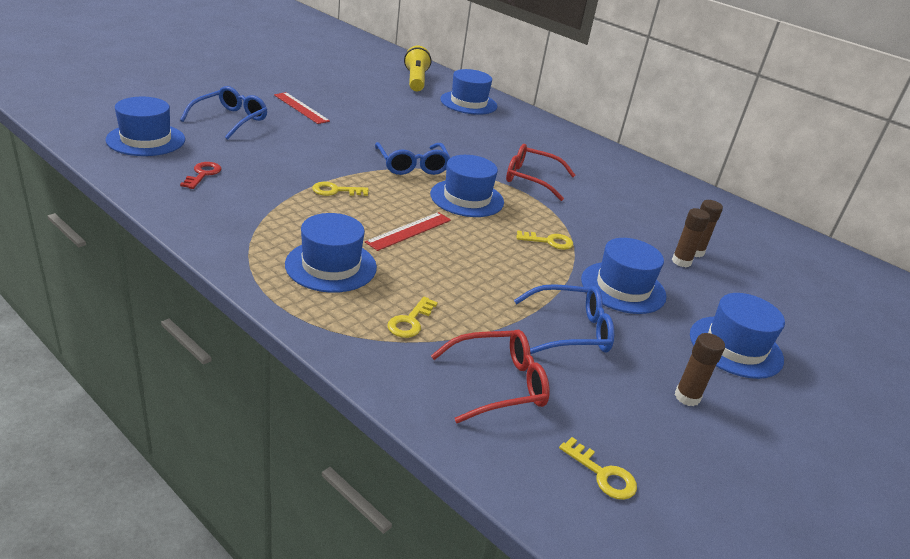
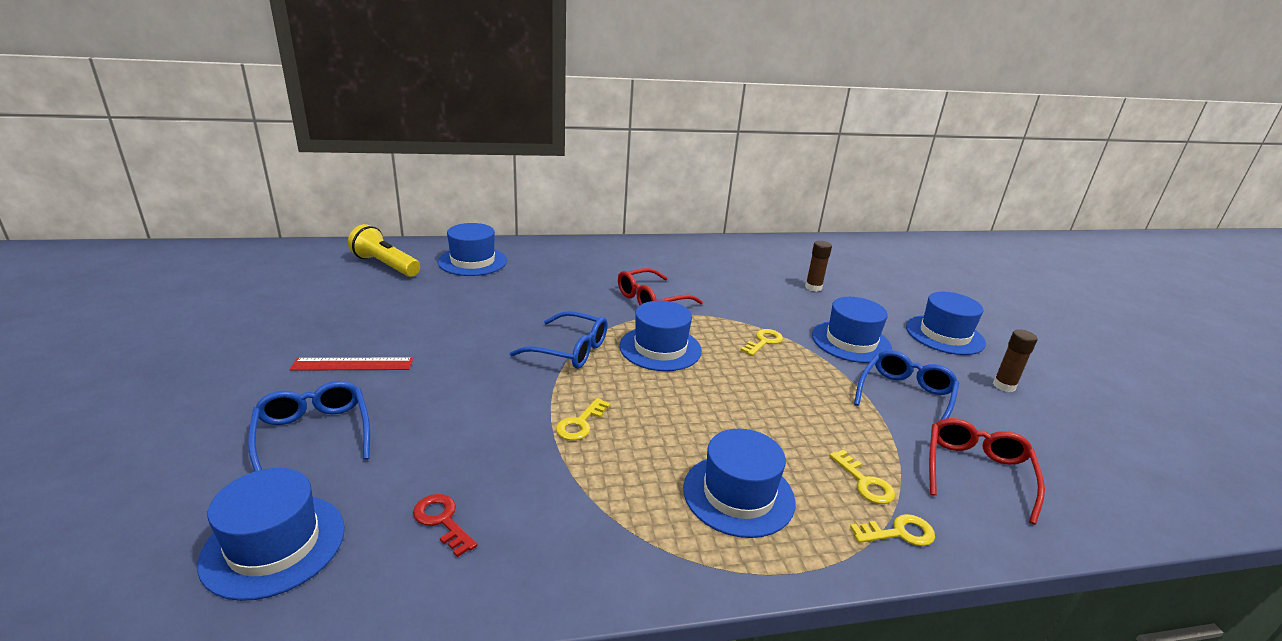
camera: 50 degrees left, 5 degrees down
(409, 231) = (699, 410): red ruler -> none
(602, 474) = (1099, 473): yellow key -> yellow key (899, 533)
(681, 261) = (824, 299): brown glue stick -> none

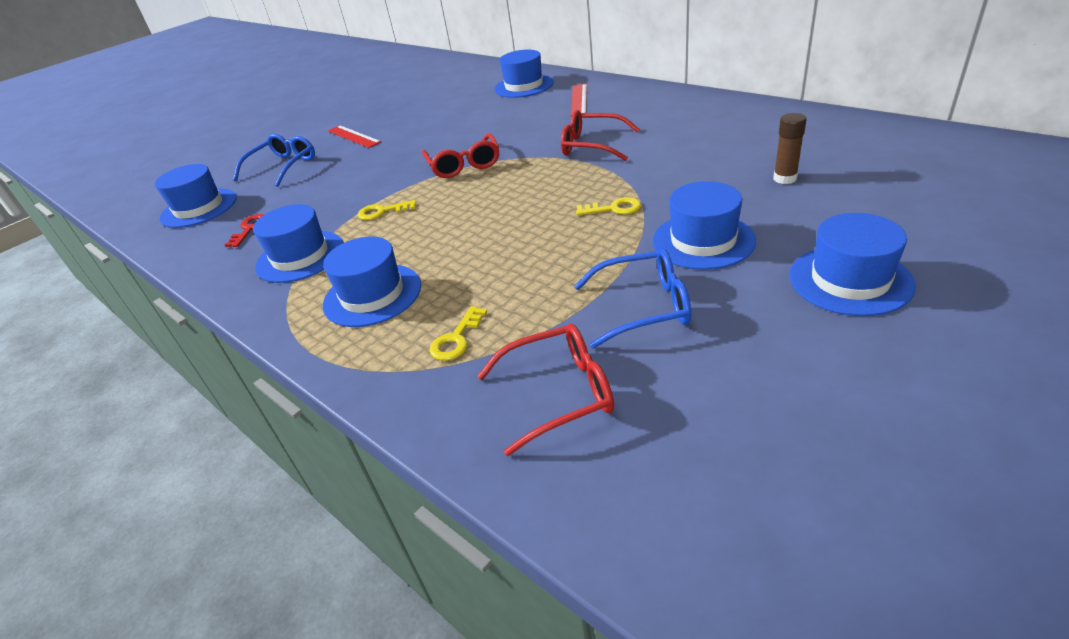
camera: 60 degrees right, 10 degrees up
(385, 265) = (470, 79): yellow flashlight -> none
(559, 263) = (579, 99): none -> red ruler
(570, 350) = (464, 165): blue glasses -> red glasses
(660, 348) = (521, 184): blue hat -> blue hat (300, 256)
(899, 533) = (404, 380): yellow key -> none
(1004, 386) = (795, 358): brown glue stick -> none

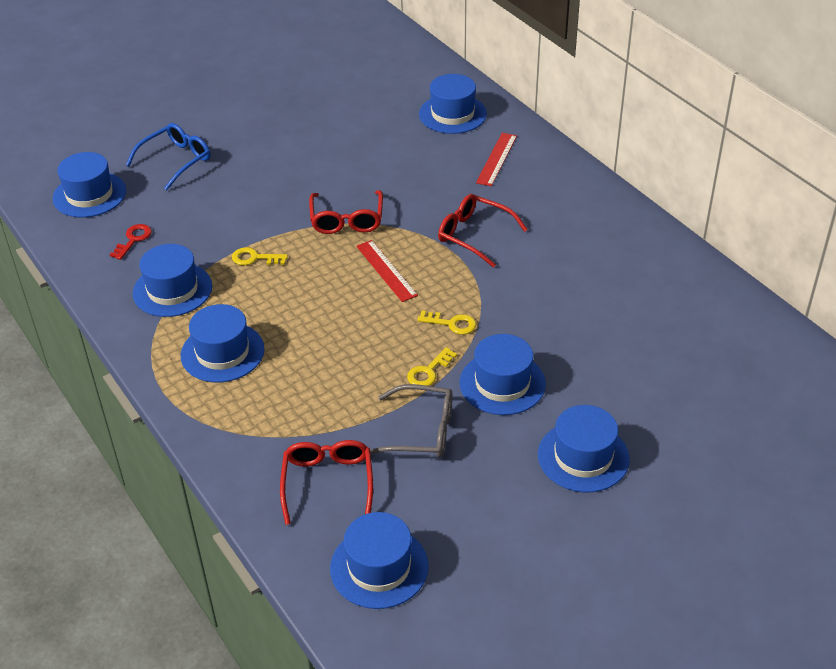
camera: 10 degrees right, 5 degrees up
(353, 136) = (254, 137): red ruler -> red ruler (386, 270)
(456, 339) = (274, 415): yellow key -> yellow key (429, 371)
(559, 393) = (328, 482): red glasses -> red glasses turned 90 degrees counterclockwise
(644, 307) = (421, 431): blue glasses -> grey glasses
(691, 482) = (379, 567): none -> blue hat
(785, 178) = (612, 338): brown glue stick -> none

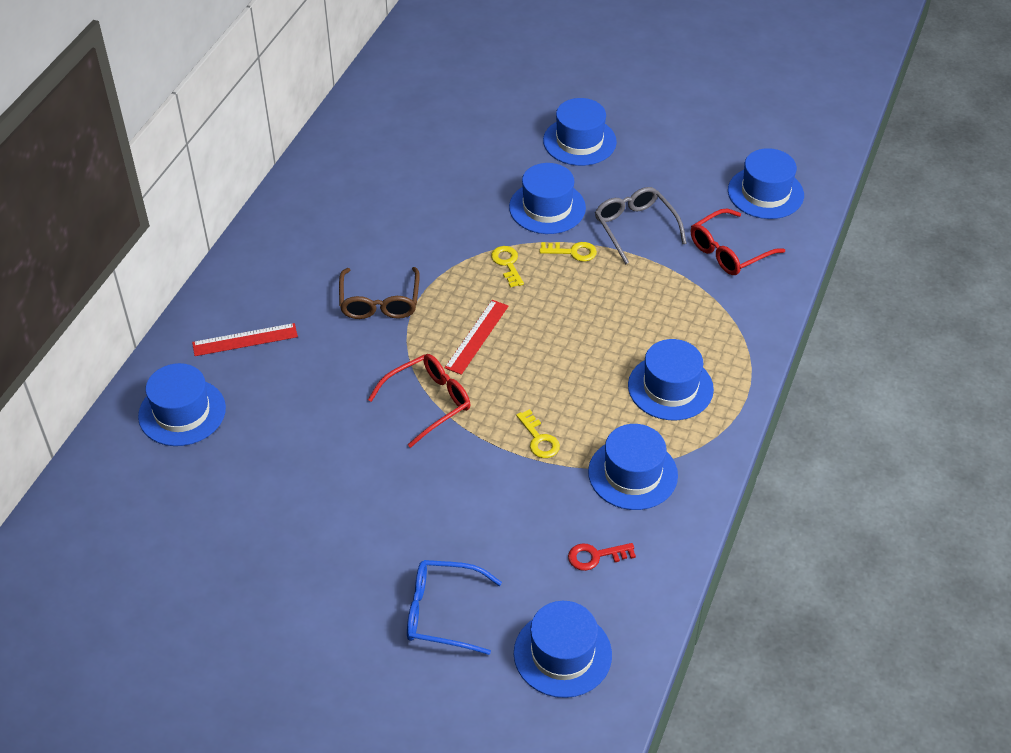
camera: 125 degrees left, 5 degrees up
(474, 235) = (379, 302): red glasses -> brown glasses

